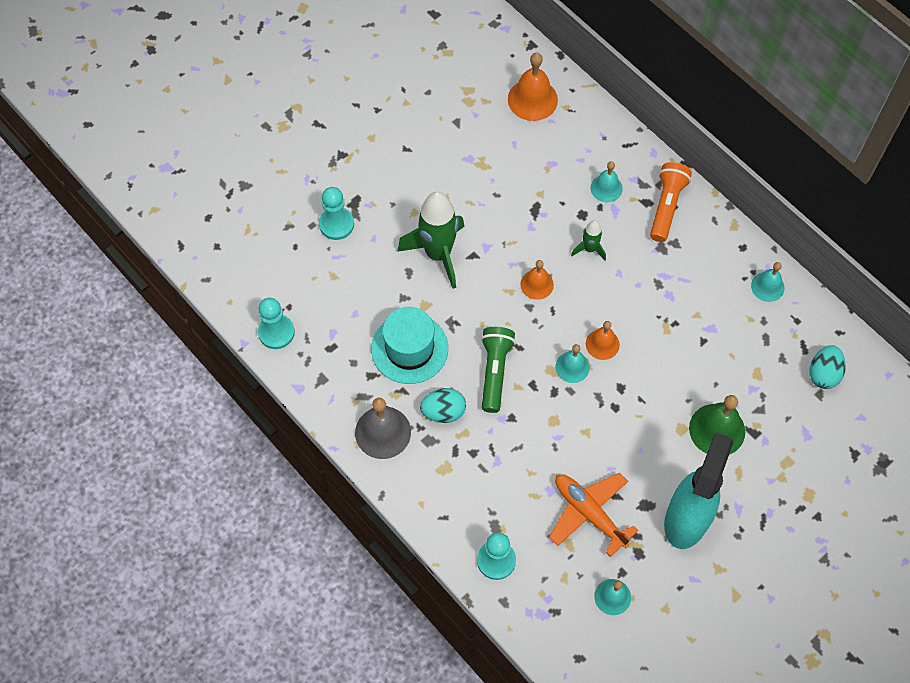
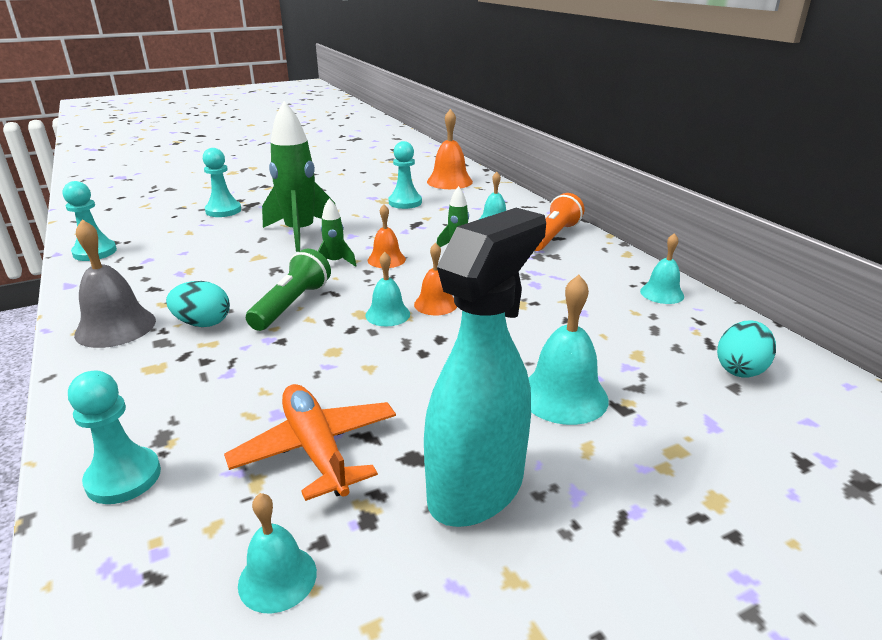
camera: 15 degrees right, 35 degrees down
(409, 348) = (213, 278): turquoise hat -> none
(496, 300) = (335, 262): none -> green rocket
(506, 164) = (405, 202): none -> turquoise pawn
(717, 429) = (563, 396): green bell -> turquoise bell

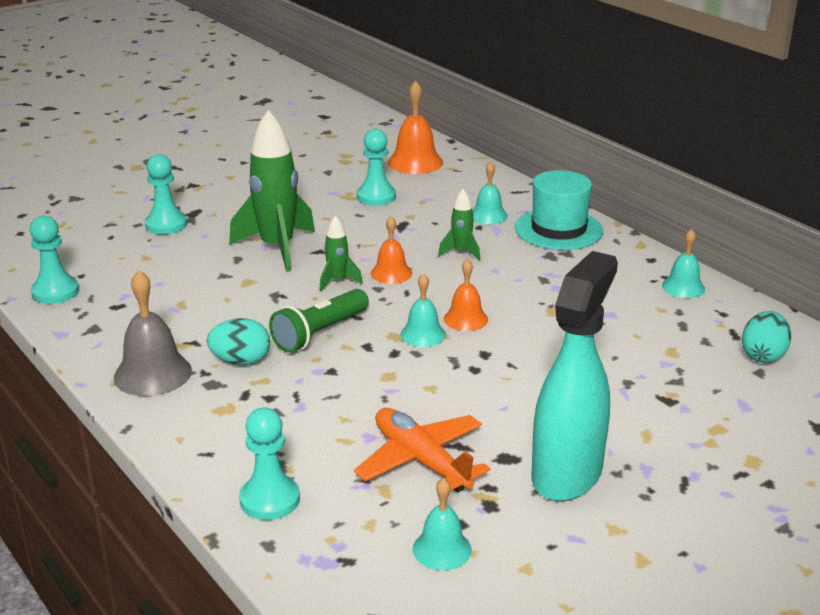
camera: 10 degrees left, 0 degrees up
(292, 305) = (320, 333): green flashlight -> green flashlight turned 150 degrees counterclockwise
(553, 236) = (558, 229): orange flashlight -> turquoise hat
(563, 396) = (615, 394): turquoise bell -> none

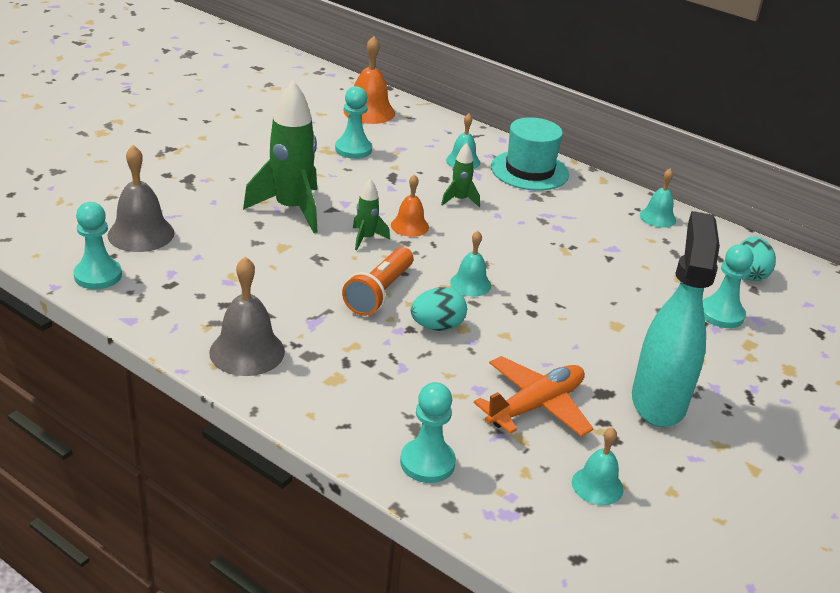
camera: 20 degrees left, 5 degrees up
(117, 258) = (141, 234): none -> grey bell
(166, 225) = (168, 193): turquoise pawn -> turquoise pawn (721, 314)
(241, 361) = (323, 329): turquoise egg -> turquoise egg (437, 326)
(320, 333) = (379, 293): green flashlight -> orange flashlight
(421, 461) = (535, 406): orange plane -> orange plane turned 105 degrees clockwise
(465, 319) = (498, 265): orange bell -> none

